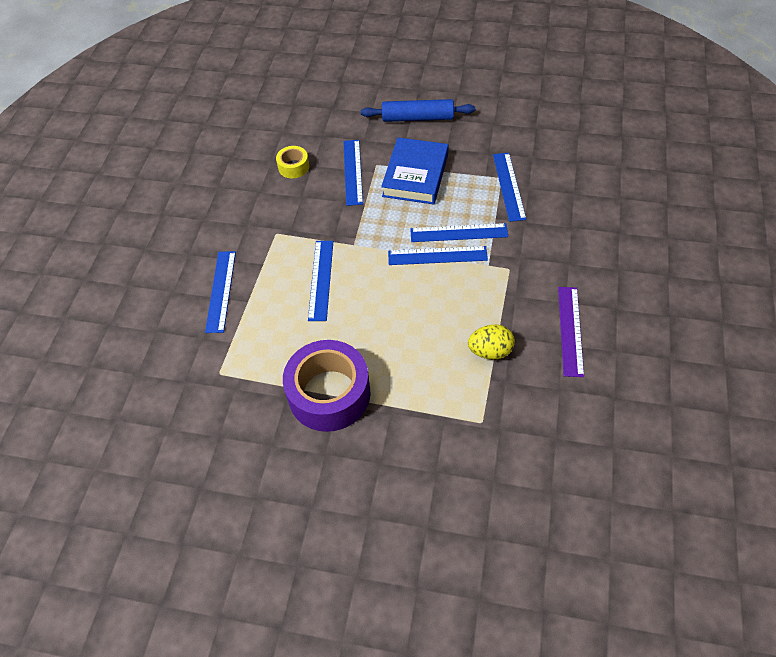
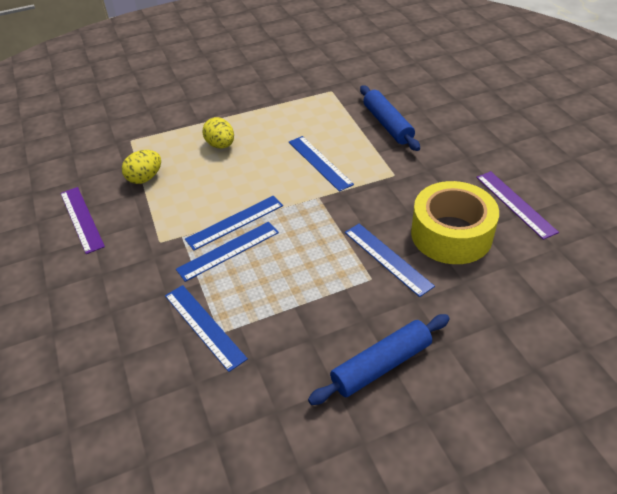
camera: 145 degrees right, 10 degrees down
(220, 291) = (387, 124): blue ruler -> blue rolling pin
(225, 165) = (515, 204): none -> purple ruler
(293, 167) = (451, 234): yellow tape -> yellow tape, size x2.12
(329, 394) = (248, 111): purple tape -> none
(392, 355) = (221, 145): none -> yellow egg
(415, 175) = (318, 287): blue book -> none

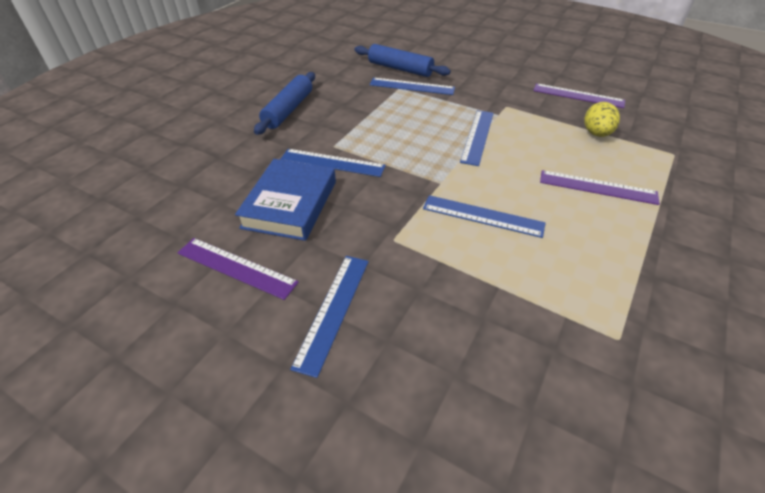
camera: 140 degrees right, 0 degrees up
(221, 145) = (597, 187): yellow egg -> purple ruler
(228, 250) = (454, 120): blue ruler -> blue ruler (333, 310)
(387, 124) = (472, 313): blue rolling pin -> blue rolling pin (400, 69)
(451, 234) = (290, 204): yellow tape -> blue book

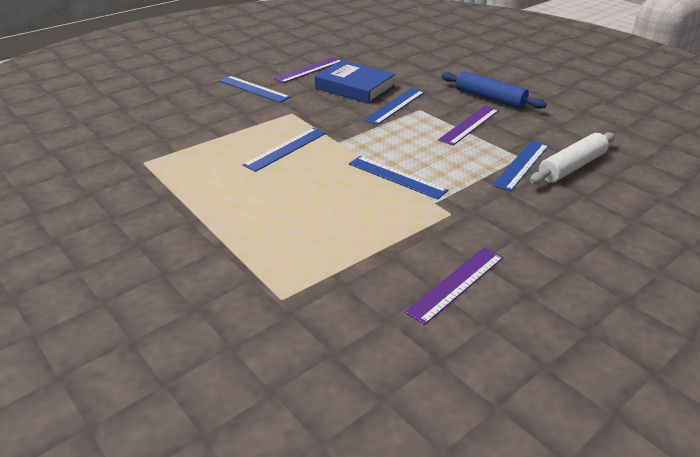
camera: 110 degrees right, 10 degrees down
(400, 69) = (572, 167): blue rolling pin -> white rolling pin
(596, 134) = (358, 256): yellow egg -> none
(597, 187) = (272, 215): purple ruler -> purple ruler (469, 125)

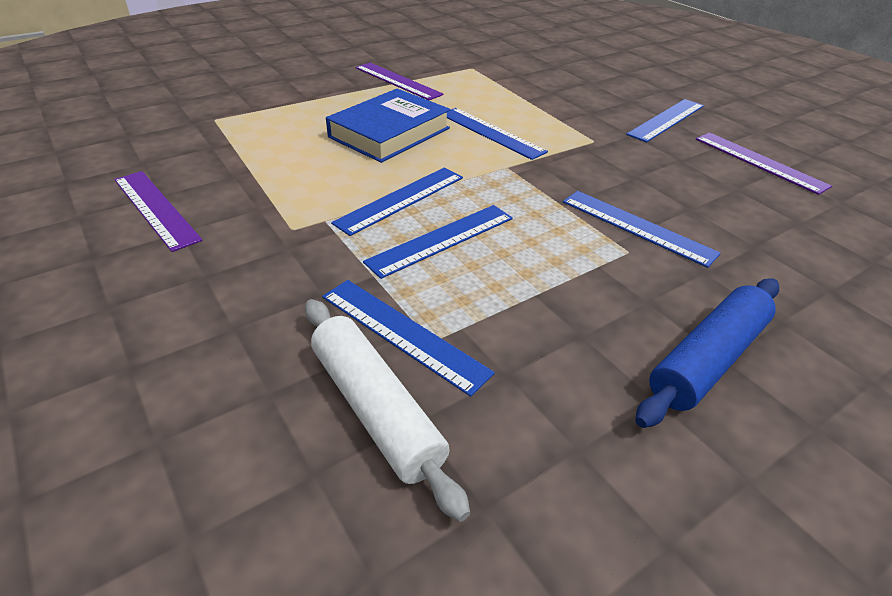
camera: 95 degrees right, 5 degrees up
(354, 87) = (703, 196): blue book -> blue book (389, 133)
(435, 160) = (441, 239): none -> blue ruler
(469, 125) = (568, 300): purple ruler -> purple ruler (398, 81)

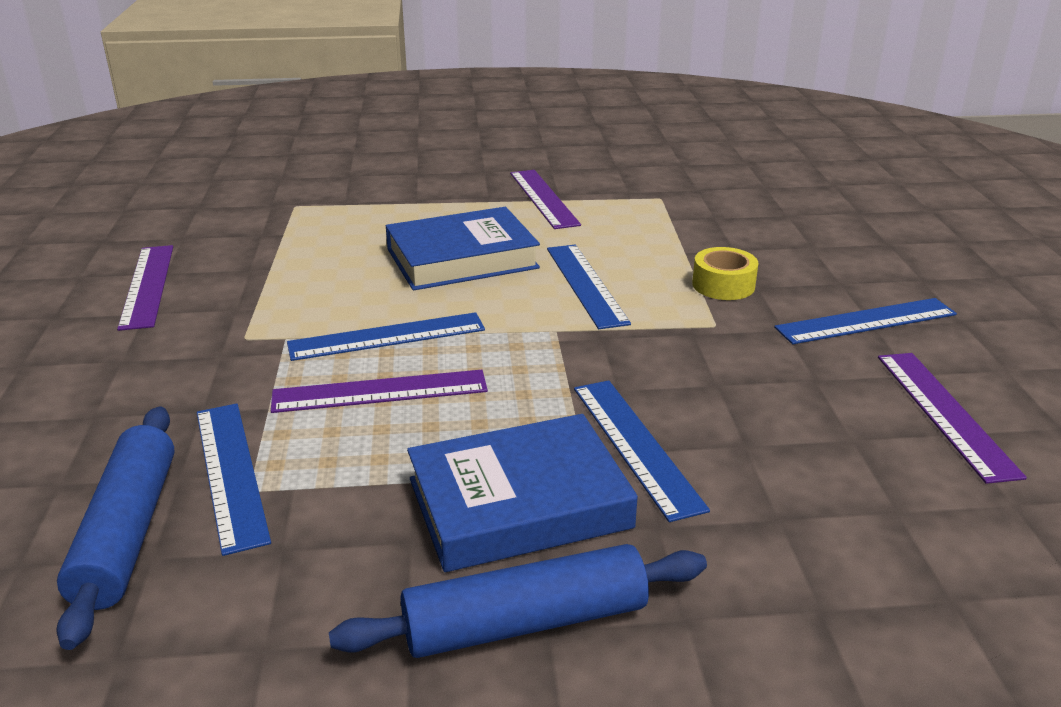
camera: 30 degrees right, 10 degrees down
(375, 409) = (127, 532): white rolling pin -> blue rolling pin
(441, 239) = (380, 391): blue ruler -> purple ruler
(570, 115) = (723, 285): none -> yellow tape
(616, 285) = (519, 503): none -> blue book

